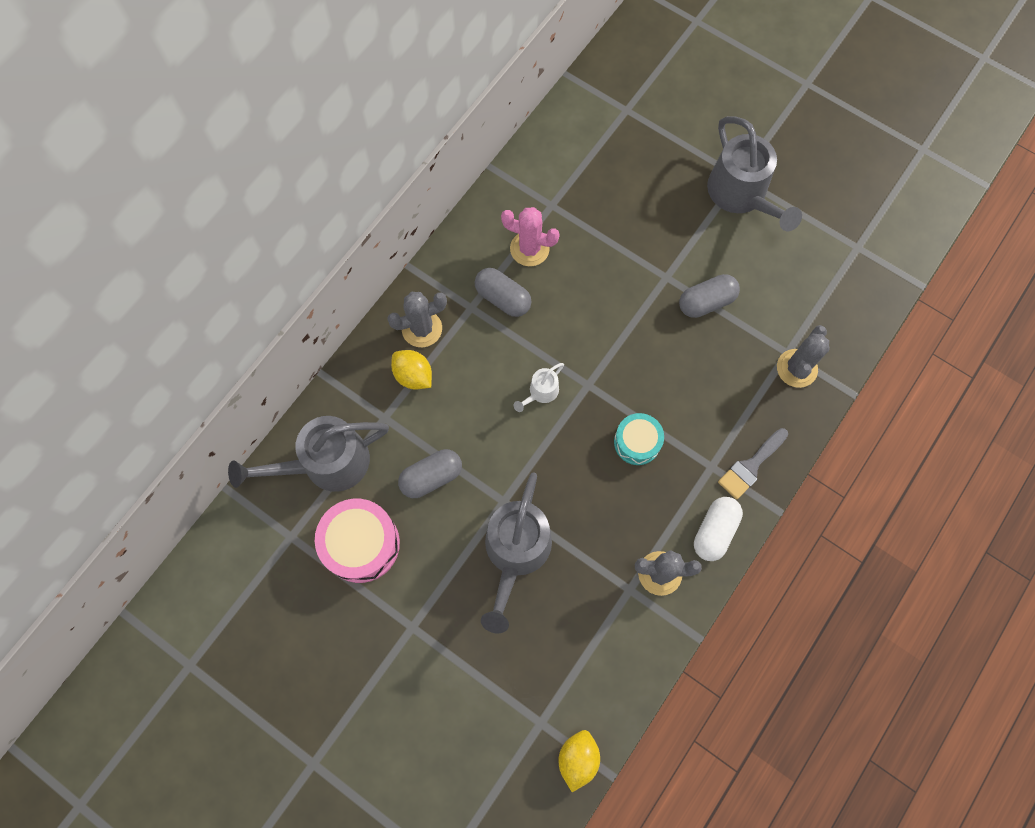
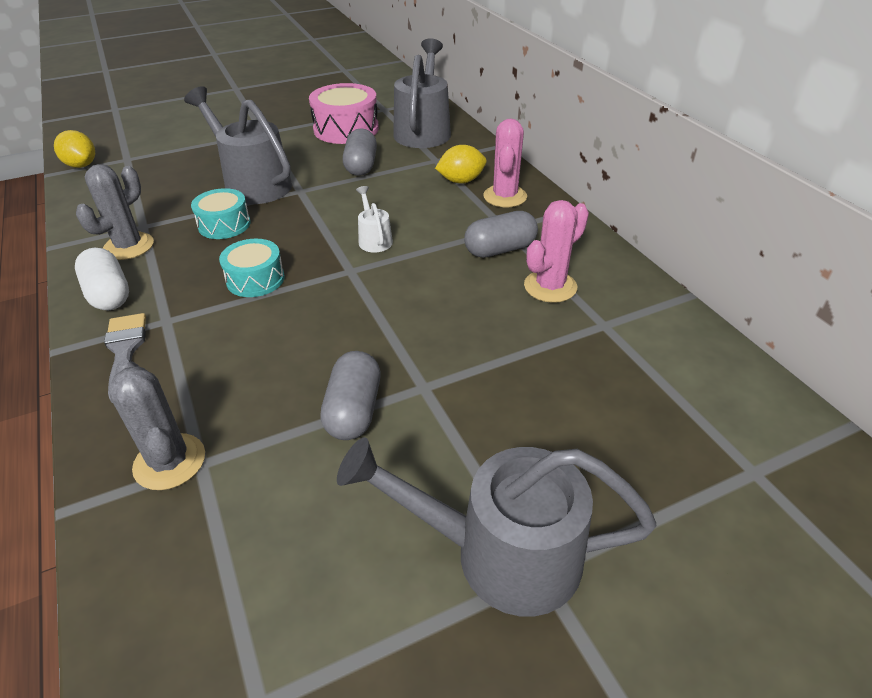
camera: 120 degrees right, 30 degrees down
(422, 329) = (505, 196): grey cactus -> pink cactus
(589, 522) = (224, 225): none -> turquoise drum

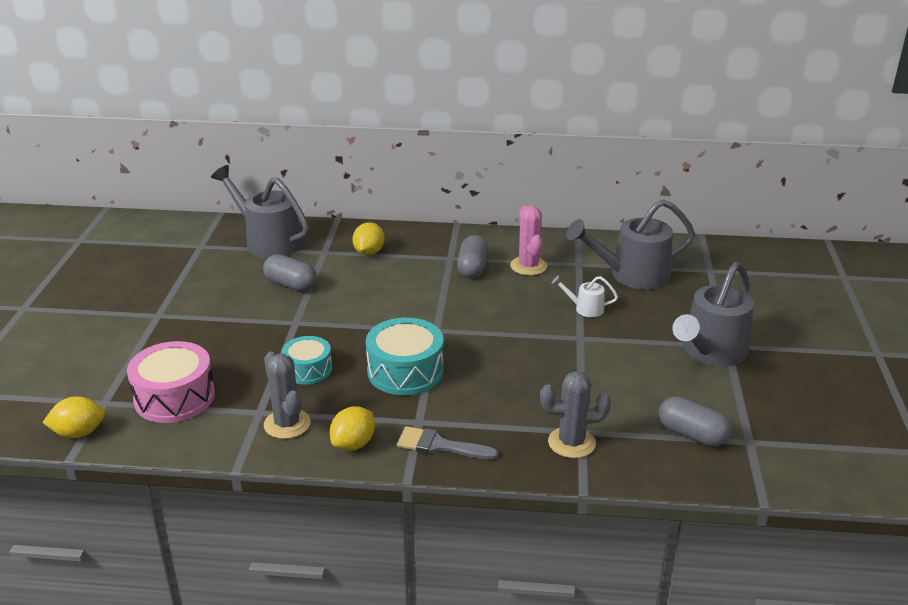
camera: 60 degrees left, 10 degrees down
(109, 294) = (353, 444): white capsule -> yellow lemon
(252, 183) = (253, 342): grey watering can -> grey watering can (631, 275)
(255, 279) = (405, 371): turquoise drum -> turquoise drum, size x1.59
(346, 129) = (213, 273): pink drum -> pink drum (174, 397)
(354, 410) = (580, 366): grey capsule -> grey capsule (692, 435)
(374, 239) = (407, 310): white watering can -> white watering can (585, 309)
(505, 196) = (411, 244): pink cactus -> none

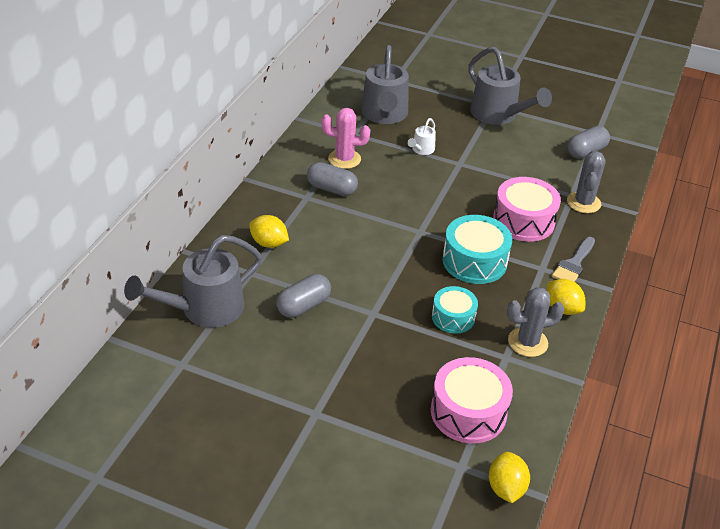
camera: 75 degrees left, 10 degrees up
(500, 397) = (523, 221): none -> pink drum

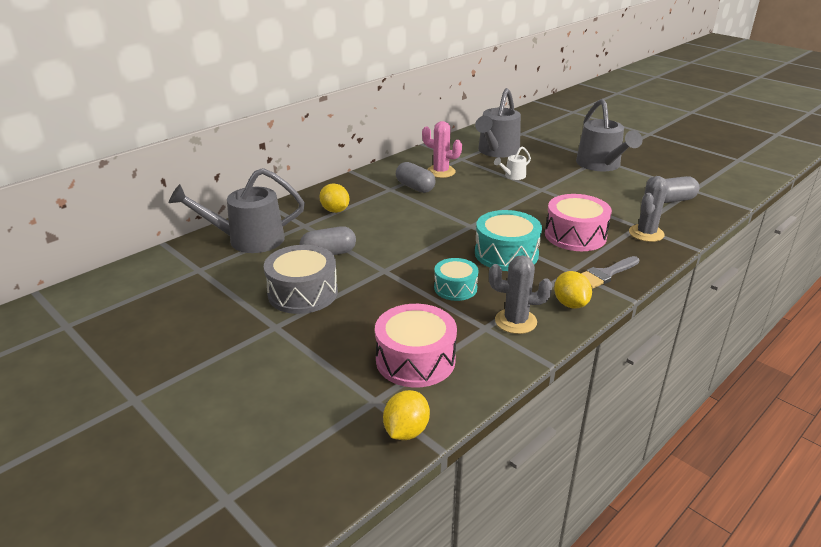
camera: 25 degrees right, 10 degrees down
(313, 364) = (303, 293): none -> grey drum

